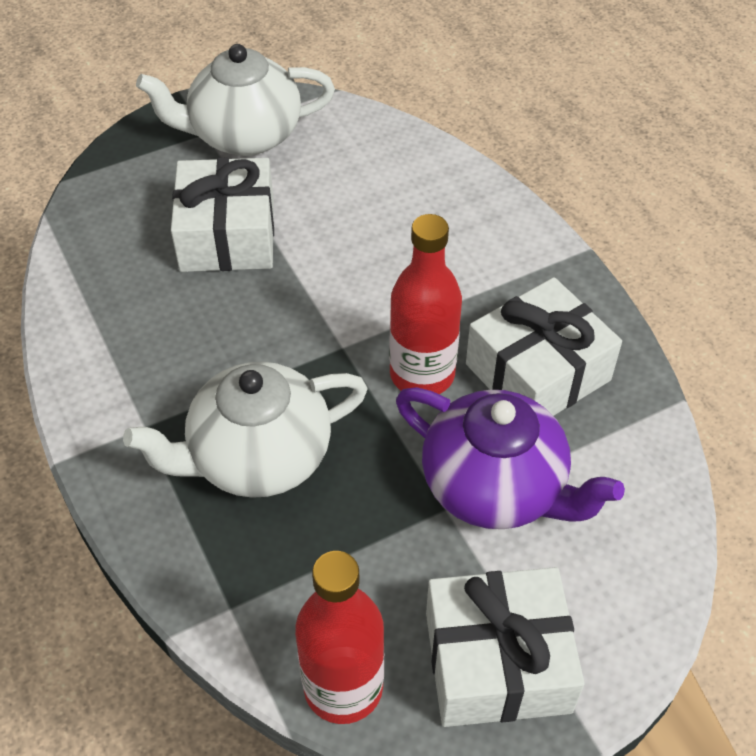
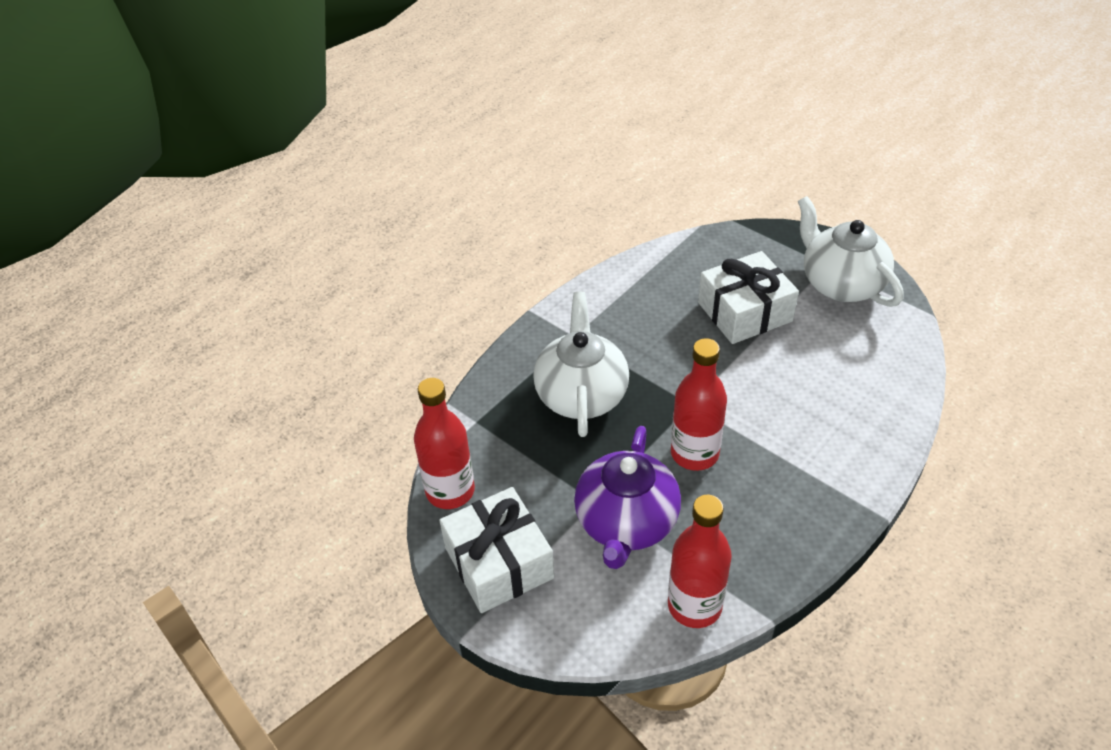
camera: 70 degrees right, 5 degrees down
(258, 457) = (581, 395): white teapot -> white teapot turned 45 degrees clockwise
(537, 372) = (738, 519): white gift -> none
(641, 463) = (694, 605): none -> red bottle

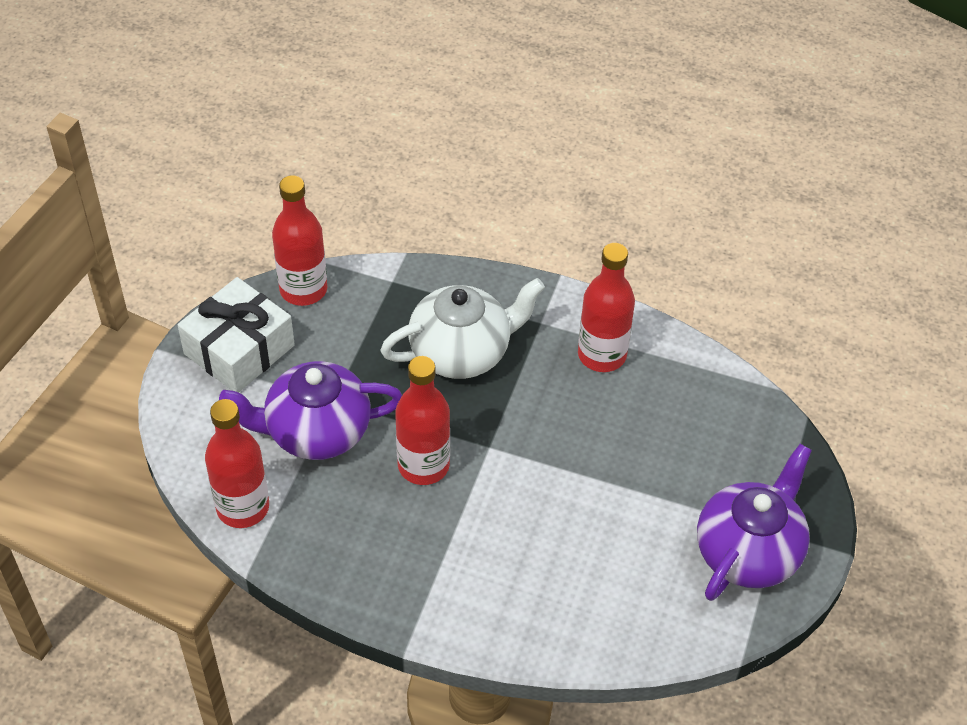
camera: 65 degrees right, 5 degrees up
(625, 309) = (602, 355): none -> red bottle
(744, 312) = (651, 465): white gift -> none
(841, 284) = (748, 551): white teapot -> purple teapot

